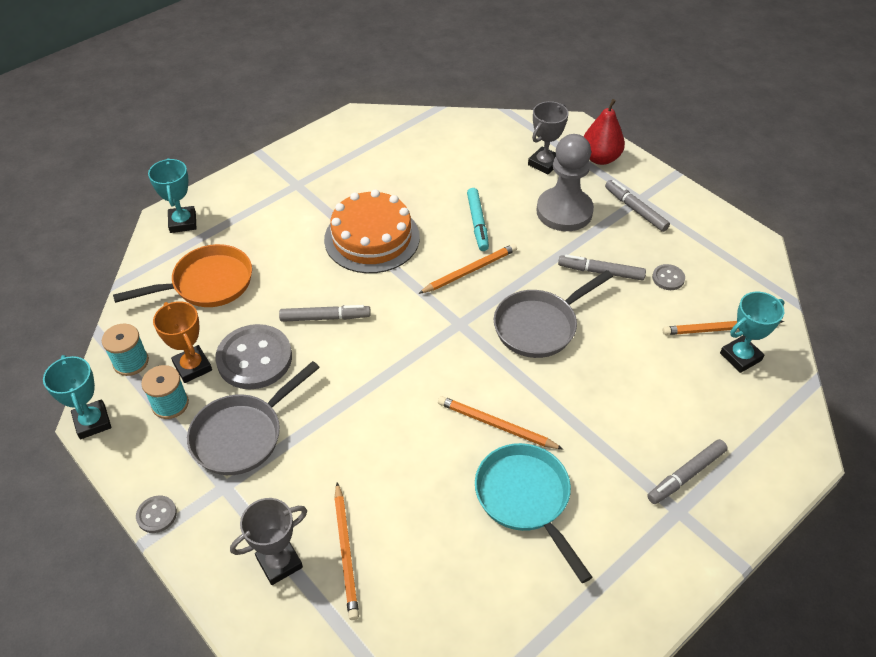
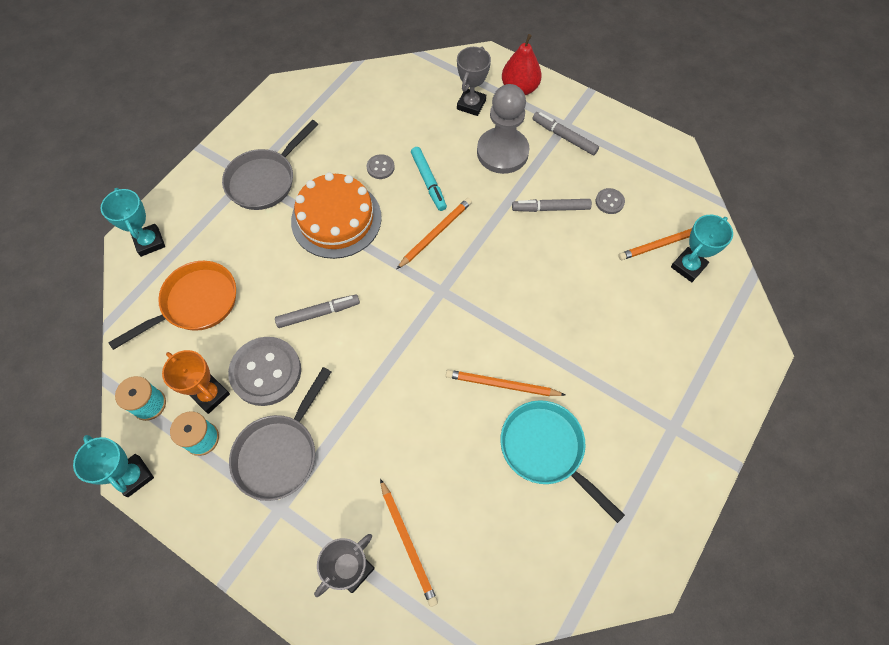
camera: 15 degrees left, 15 degrees up
(157, 515) = (226, 554): grey button -> grey button (380, 167)
(539, 326) = (512, 276): grey pan -> grey pan (265, 180)
(686, 475) = (671, 392): grey marker -> none

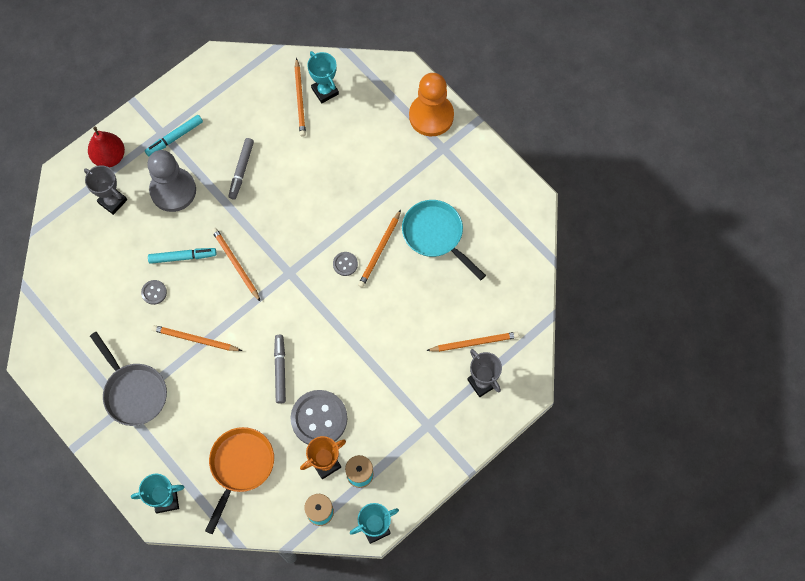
camera: 75 degrees left, 5 degrees up
(195, 303) = (240, 466): orange pan -> orange pan turned 45 degrees clockwise
(279, 453) = (387, 418): grey pan -> none
(336, 219) = (195, 339): orange cake -> orange pencil
(546, 450) = (435, 235): turquoise pan -> turquoise pan turned 75 degrees clockwise
(564, 137) = (174, 138): grey marker -> turquoise marker
(609, 202) = (250, 125): grey button -> grey button (345, 264)
(712, 400) = (431, 116): none -> orange pawn

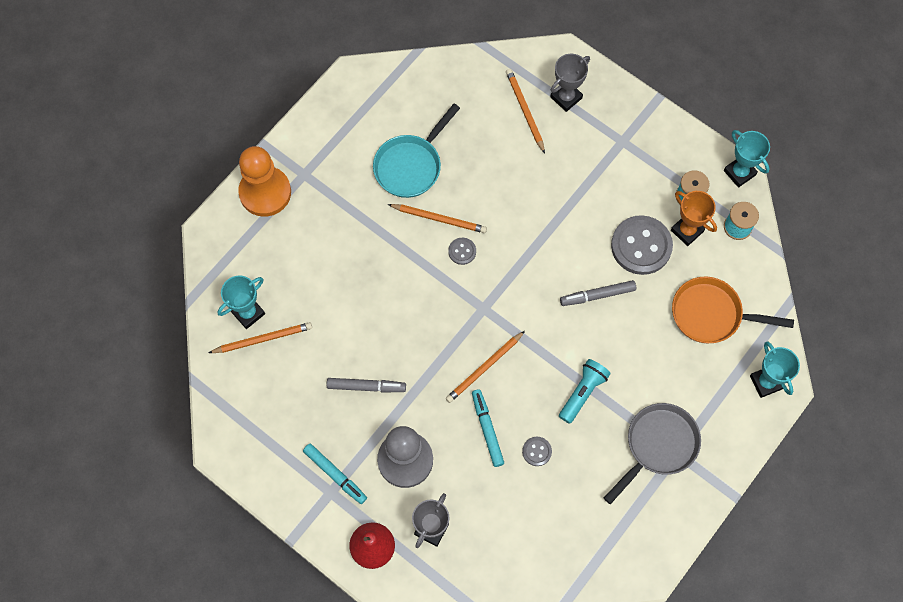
camera: 100 degrees left, 0 degrees up
(195, 339) = (582, 392): orange pencil -> turquoise flashlight

